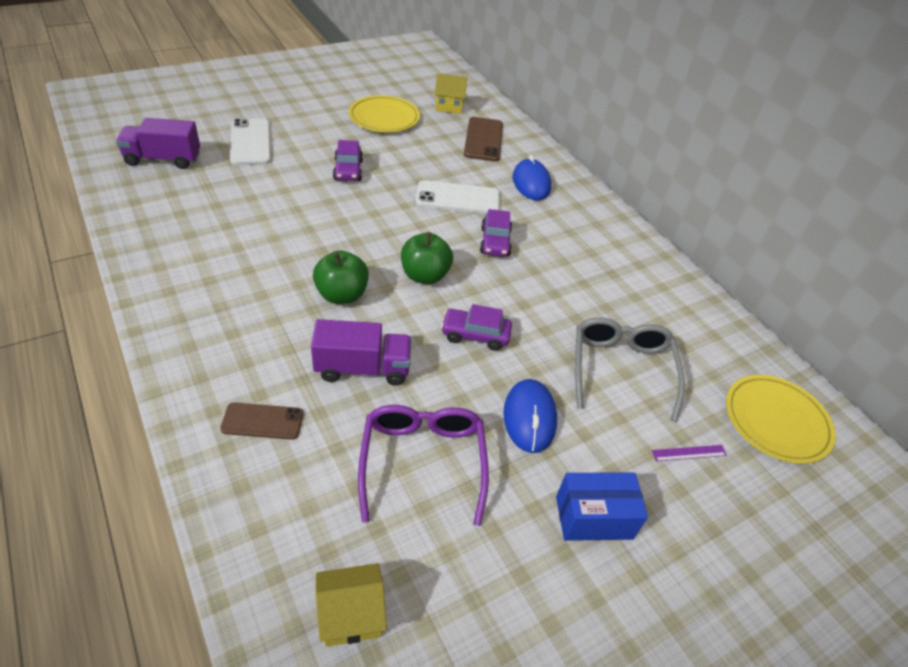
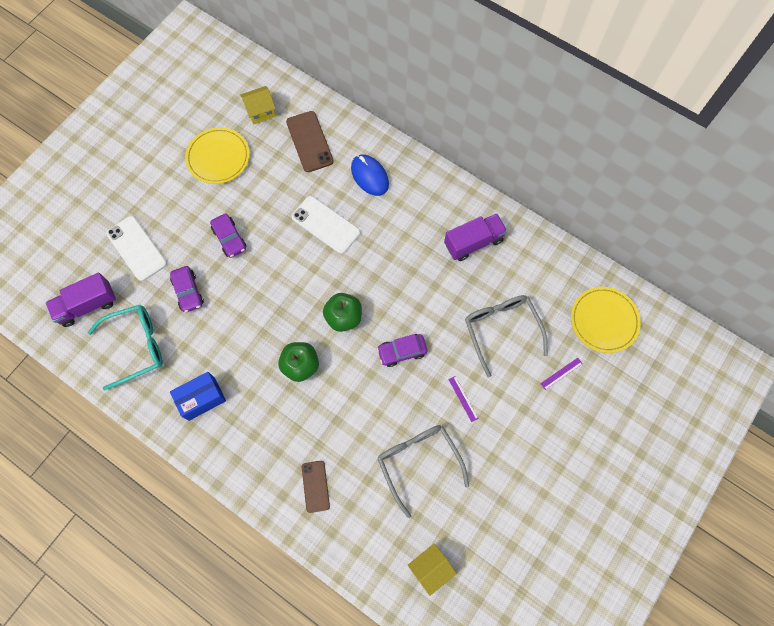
camera: 20 degrees left, 25 degrees up
(178, 206) = (136, 346): none -> turquoise glasses
(262, 421) = (315, 486): brown phone -> brown phone turned 75 degrees counterclockwise
(362, 368) = (348, 417): purple truck -> purple truck (473, 242)
(422, 462) = (418, 462): purple glasses -> grey glasses
(458, 198) = (325, 225): white phone -> white phone turned 60 degrees clockwise
(495, 242) = (374, 257): purple car -> purple car (188, 292)
(529, 418) = (463, 398): blue mouse -> purple ruler
(593, 517) = (525, 446): blue box -> blue box (201, 399)

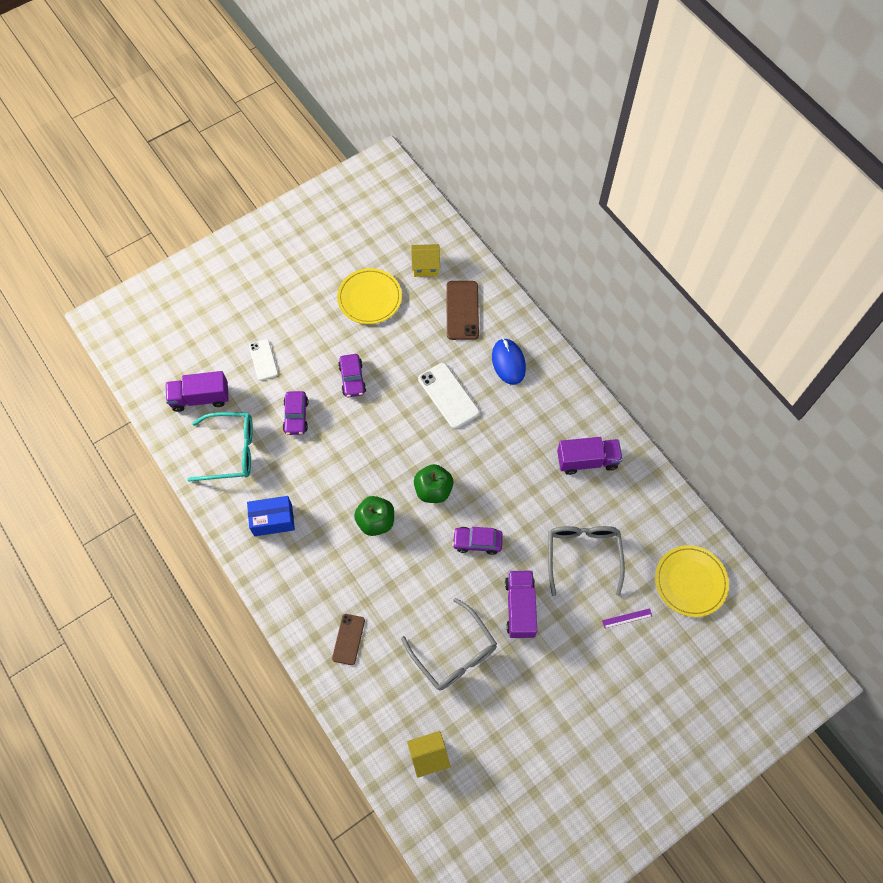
camera: 20 degrees right, 5 degrees down
(136, 248) = (263, 360): white phone -> white phone, size x0.64
(418, 462) = (454, 653): grey glasses -> grey glasses turned 150 degrees clockwise
(463, 398) = (520, 608): purple ruler -> purple truck

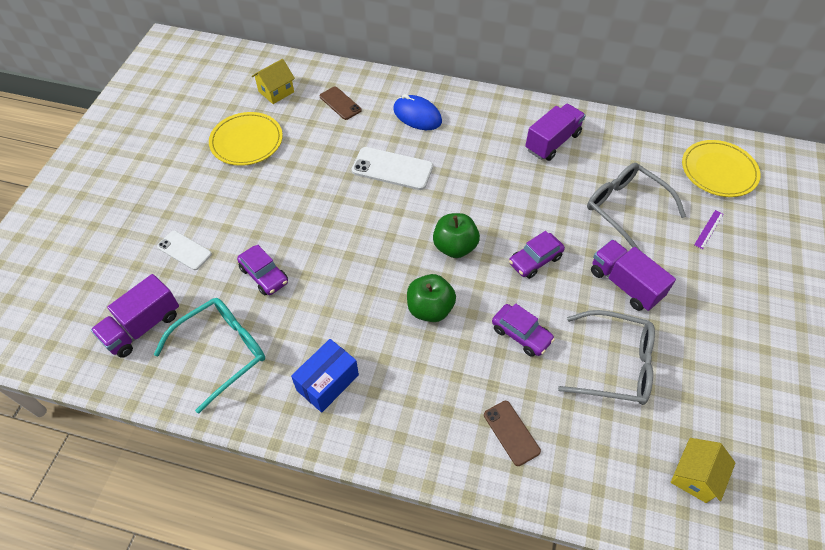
camera: 40 degrees left, 10 degrees down
(352, 379) = (291, 210): purple car -> purple car (521, 334)
(462, 310) = (340, 103): brown phone -> brown phone, size x0.64

